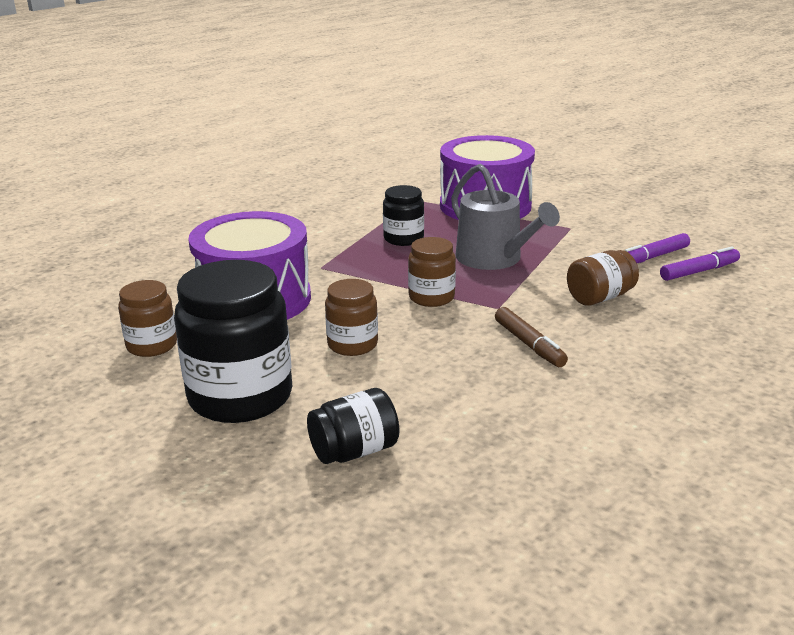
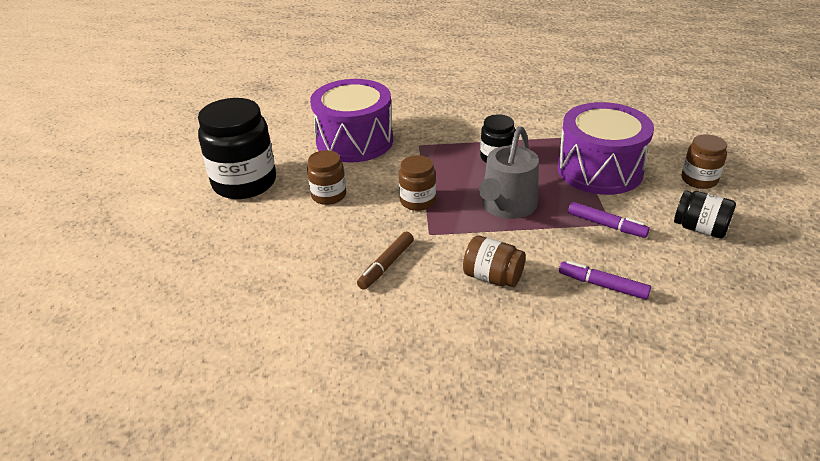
camera: 60 degrees right, 10 degrees up
(152, 345) = (277, 134): brown jar -> brown jar (699, 180)
(354, 451) = (213, 241): black jar -> black jar (700, 228)
(699, 271) = (603, 321): purple marker -> purple marker (606, 225)

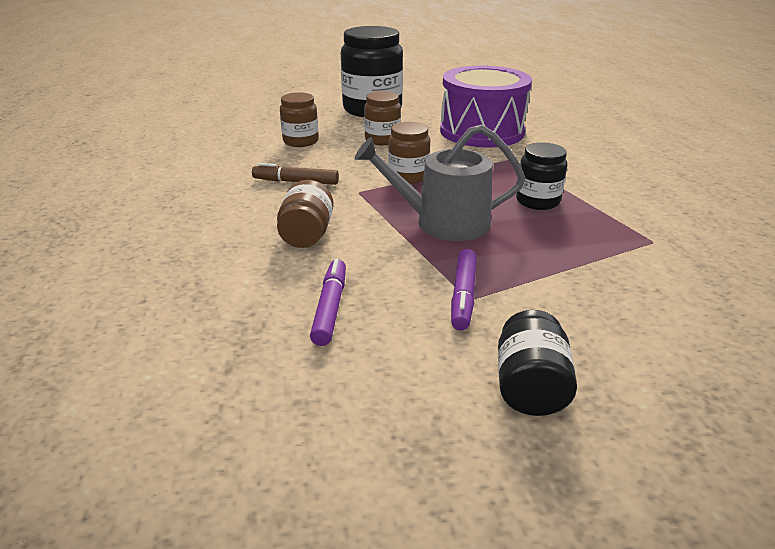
camera: 65 degrees right, 5 degrees down
(599, 170) = (595, 274): purple drum -> none
(699, 180) = (681, 376): brown jar -> brown jar (301, 141)

